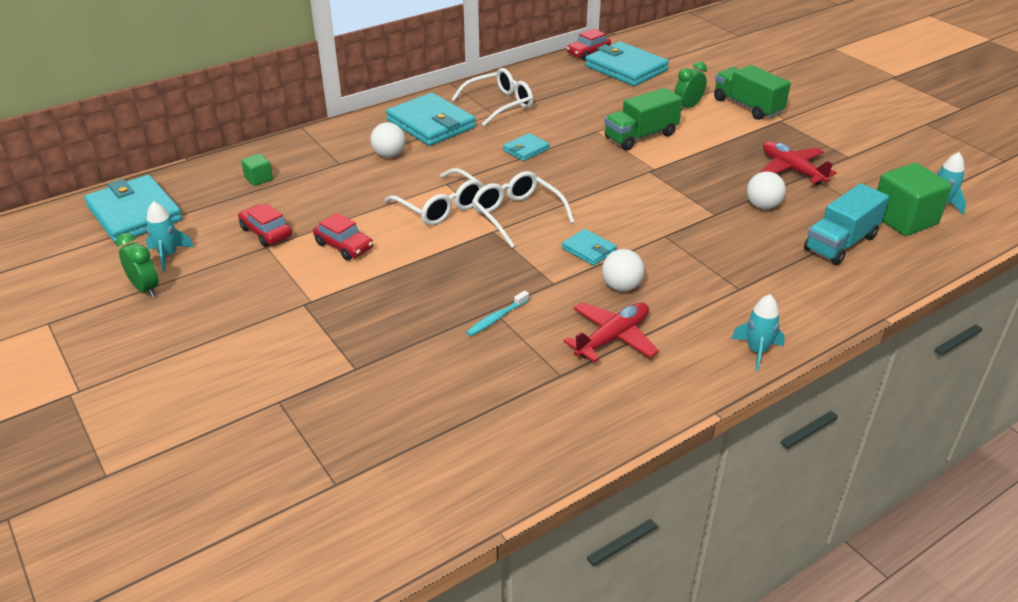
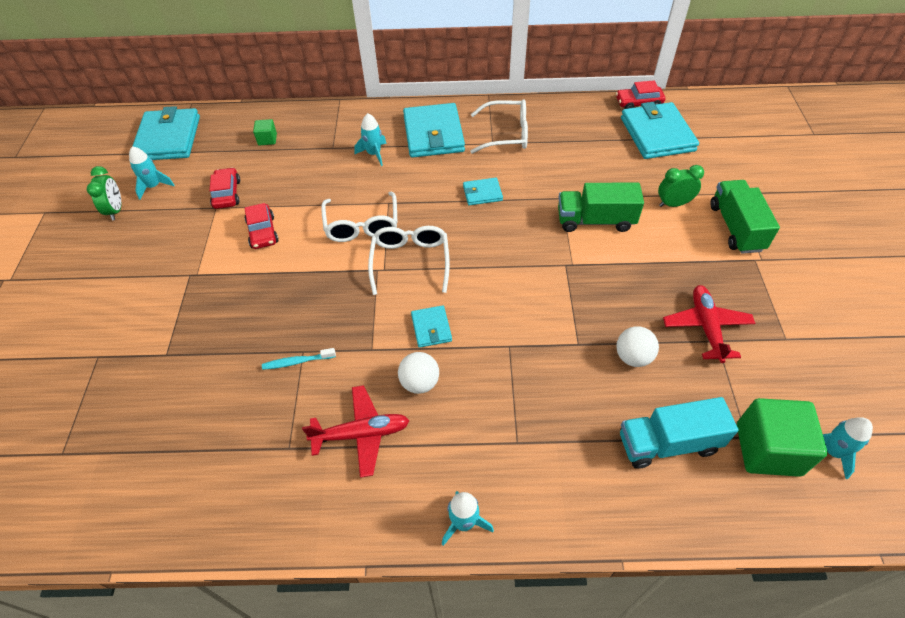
camera: 35 degrees right, 15 degrees up
(389, 155) = (374, 154): white ball -> turquoise rocket

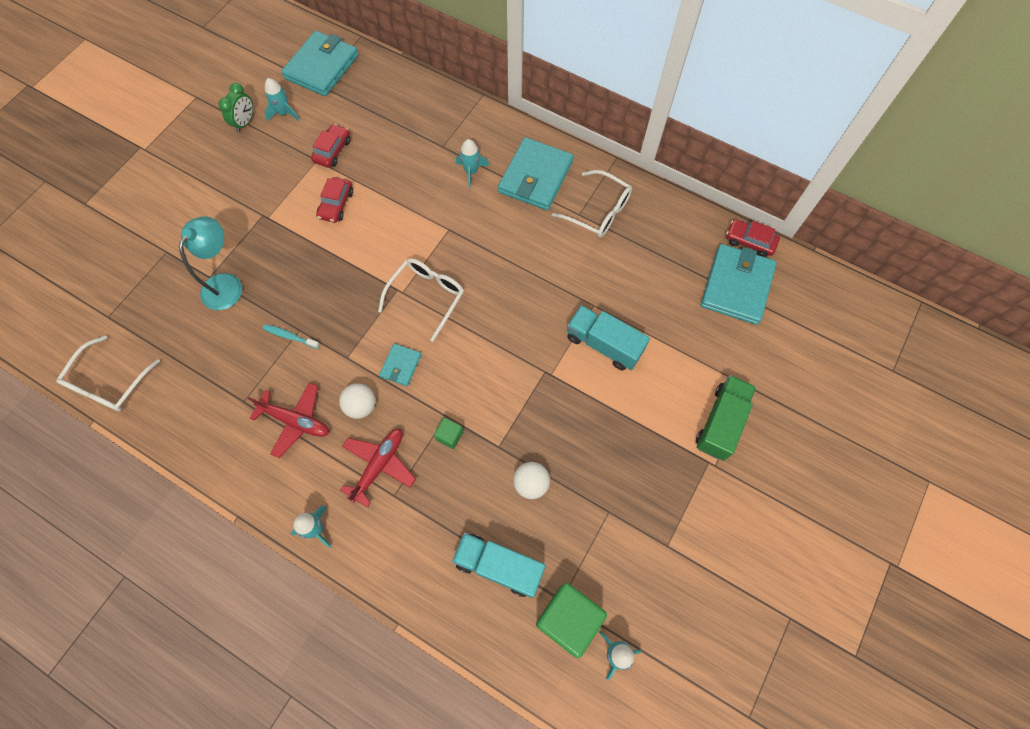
camera: 30 degrees right, 15 degrees up
(191, 351) = (227, 284): none -> turquoise lamp
(267, 139) = (396, 109): green cube -> green cube (449, 436)
(362, 225) = (413, 240): white glasses -> white glasses (109, 383)
(482, 193) = (531, 263): turquoise wallet -> none
(595, 221) = (604, 344): green truck -> turquoise truck
(673, 204) = (686, 367): green clock -> none
(706, 327) = (611, 495): red plane -> red plane (379, 465)

